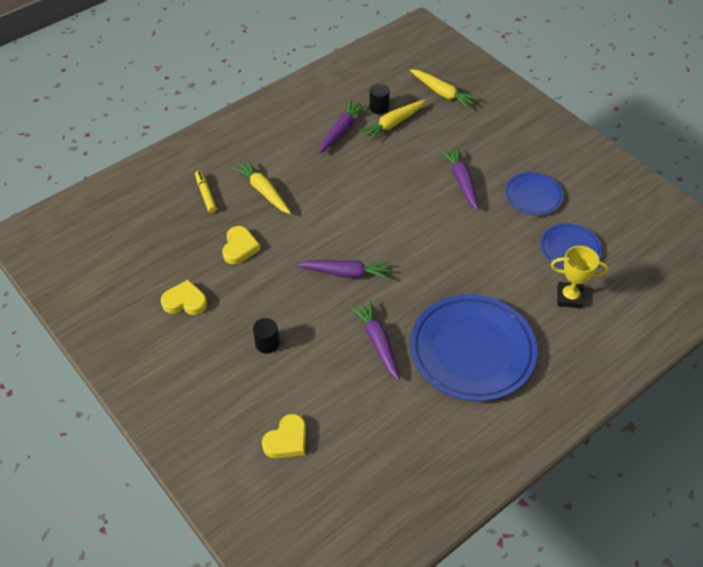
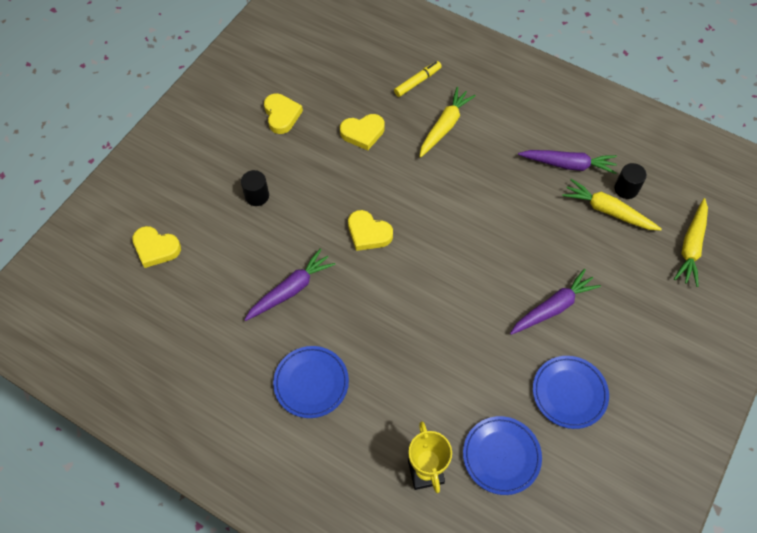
camera: 70 degrees right, 10 degrees up
(345, 273) = (368, 233): purple carrot -> yellow heart
(472, 351) = (311, 383): blue plate -> blue plate, size x0.53

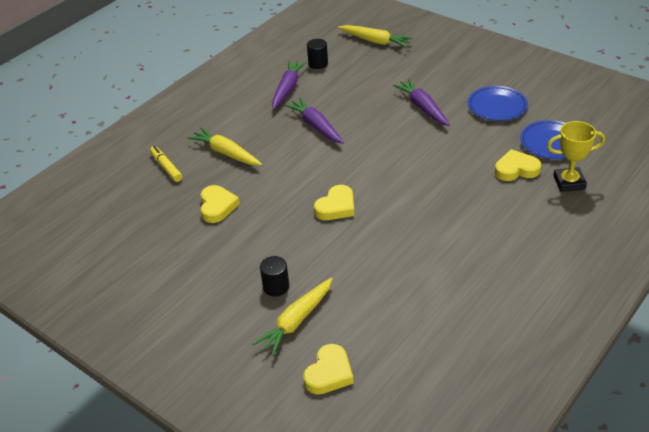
camera: 80 degrees left, 20 degrees down
(281, 115) = (174, 266): yellow heart -> yellow heart (516, 169)
(291, 290) = (393, 261): purple carrot -> purple carrot (316, 126)
(311, 383) = (492, 248): blue plate -> none
(608, 211) = (337, 74): yellow carrot -> yellow carrot (296, 321)

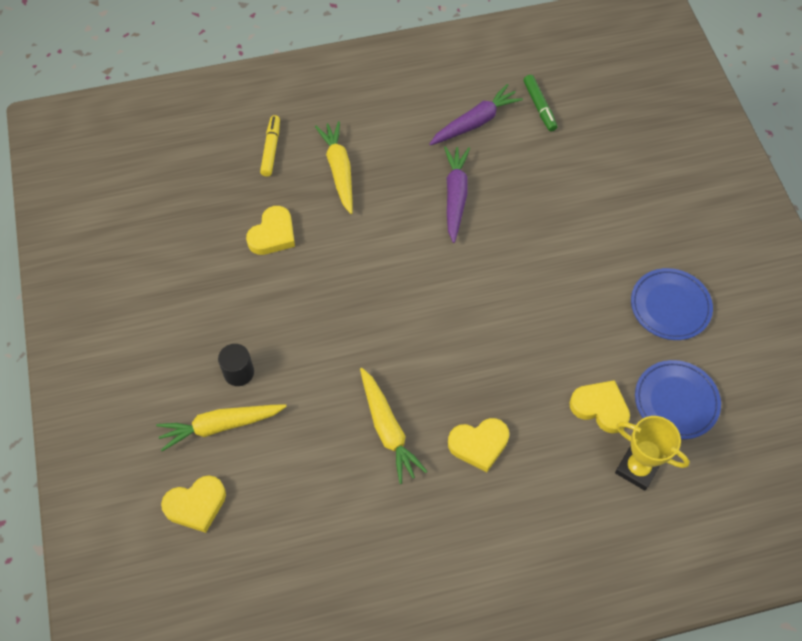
camera: 35 degrees right, 20 degrees up
(318, 63) = (539, 106): black cylinder -> green marker
(336, 207) = (377, 318): yellow heart -> yellow heart (479, 444)
(375, 41) = (632, 114): yellow carrot -> yellow carrot (388, 429)
(423, 108) = (588, 249): purple carrot -> none

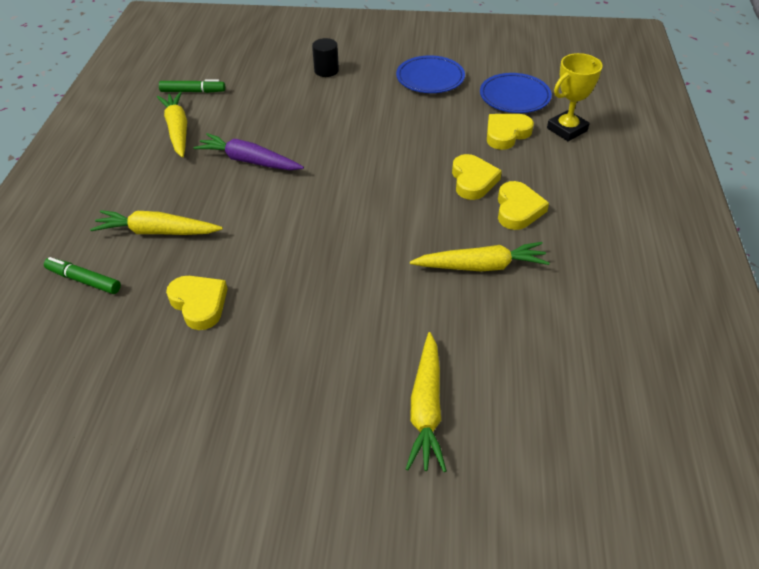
camera: 70 degrees left, 15 degrees down
(196, 505) = (523, 456): yellow heart -> yellow heart (473, 180)
(239, 372) = (363, 375): black cylinder -> black cylinder (326, 70)
(271, 149) = (84, 280): yellow marker -> green marker
(475, 122) = (177, 130): purple carrot -> yellow carrot

